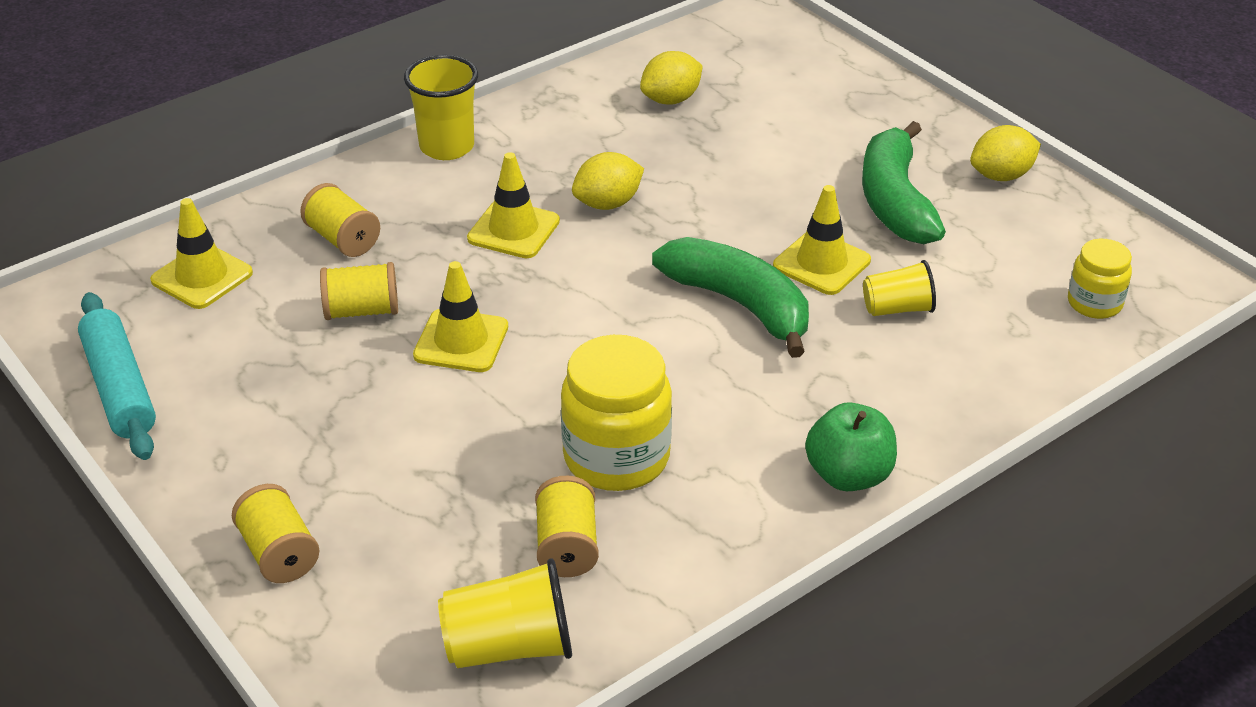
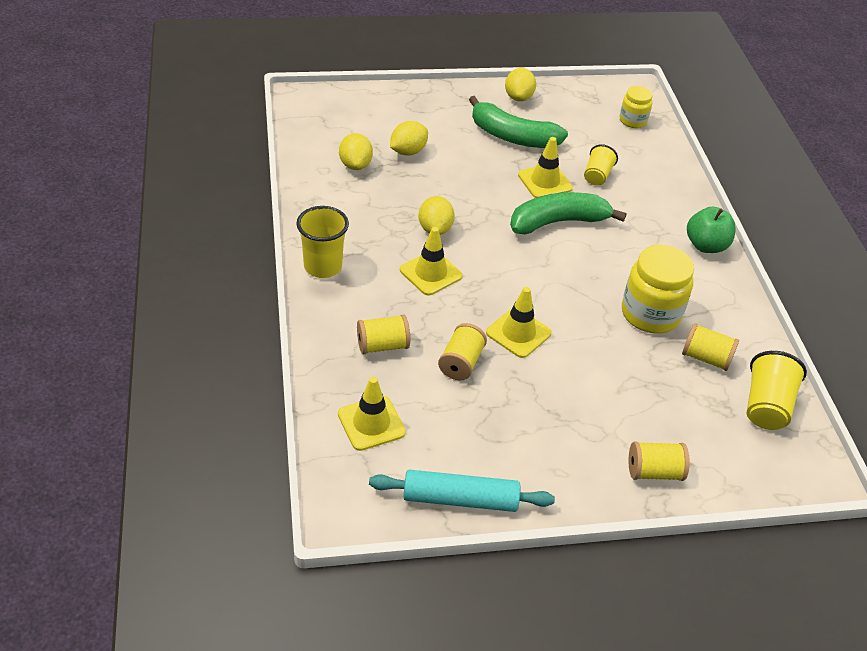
camera: 65 degrees left, 5 degrees up
(748, 128) = (408, 151): none -> yellow lemon

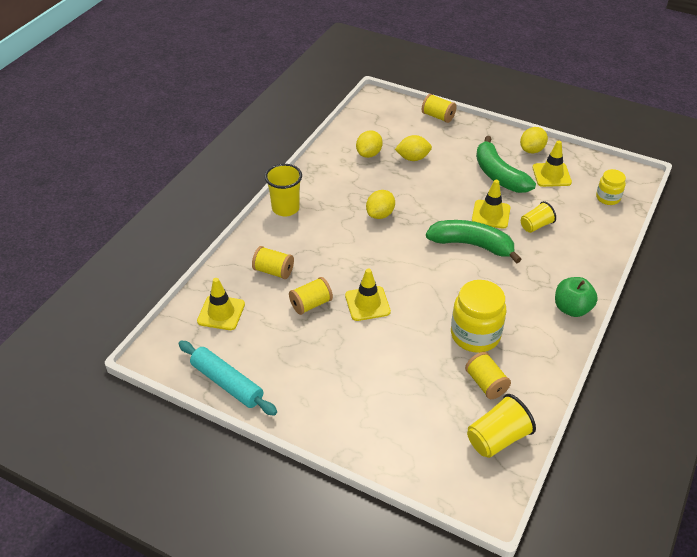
camera: 40 degrees right, 0 degrees up
(430, 273) = (348, 241): yellow traffic cone -> yellow traffic cone (551, 175)
(654, 472) = (367, 435): yellow spool -> yellow spool (438, 116)

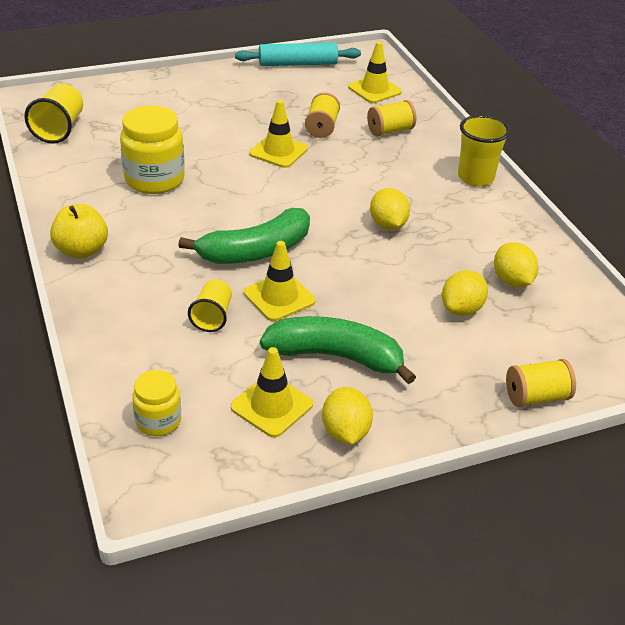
camera: 130 degrees right, 5 degrees down
(486, 383) = (106, 154): yellow spool -> none
(572, 308) = (82, 250): green apple -> yellow apple

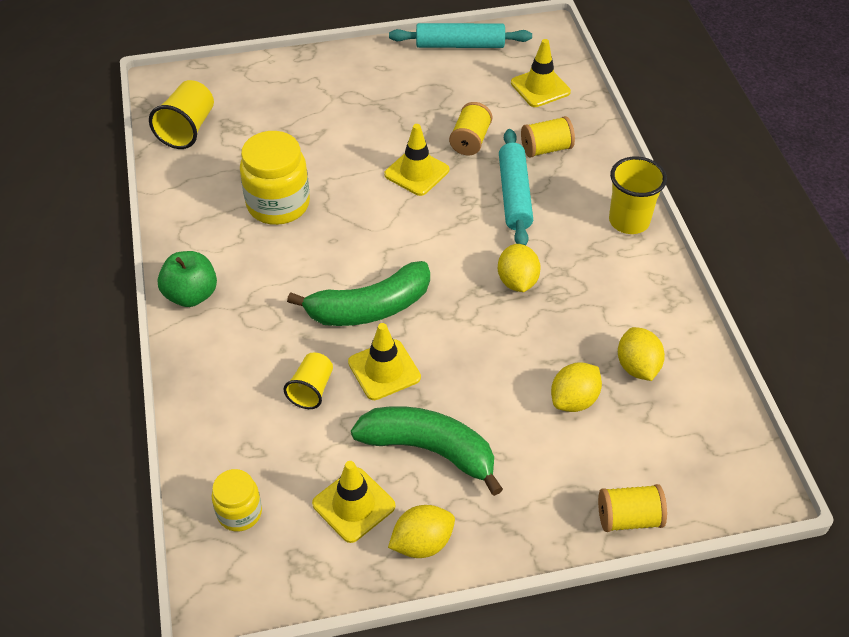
camera: 10 degrees right, 10 degrees up
(82, 250) = (191, 295): yellow apple -> green apple
(345, 432) = (422, 543): yellow lemon -> yellow lemon turned 60 degrees clockwise
(370, 164) = (514, 195): none -> turquoise rolling pin

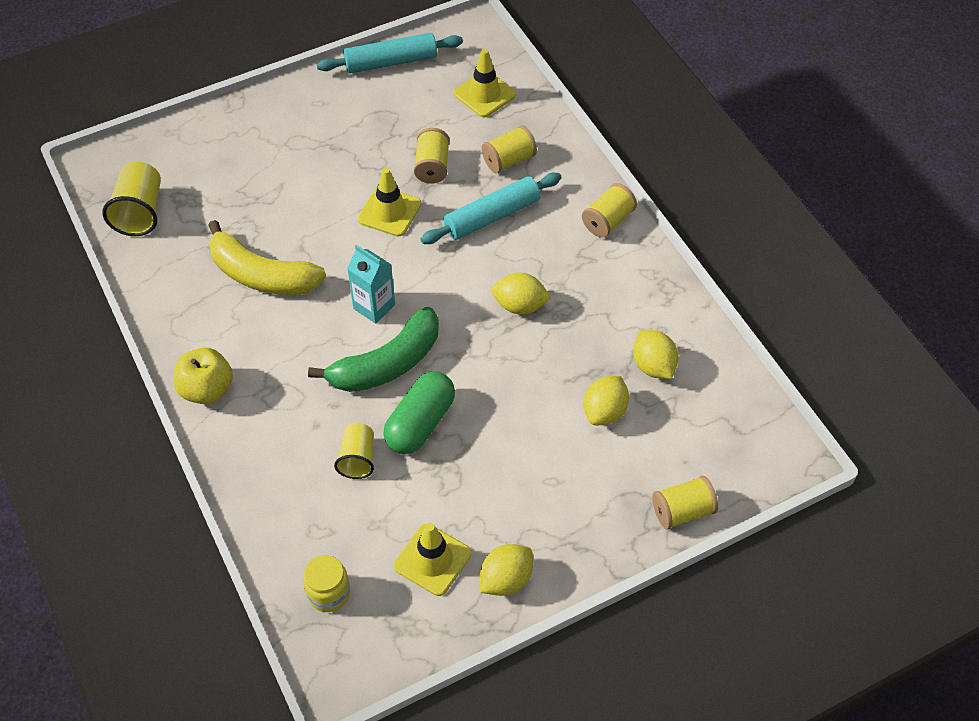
camera: 15 degrees left, 5 degrees up
(191, 295) = (207, 389): green apple -> yellow apple
(278, 204) = (262, 275): yellow jar -> yellow banana
(374, 253) = (374, 306): none -> turquoise carton
(384, 370) = (420, 423): yellow traffic cone -> green capsule
(429, 450) = (486, 491): green banana -> none
(514, 195) = (492, 216): turquoise rolling pin -> turquoise rolling pin turned 75 degrees clockwise
(517, 281) = (520, 306): yellow lemon -> yellow lemon turned 60 degrees counterclockwise
(629, 221) = (608, 221): yellow cup -> yellow spool

